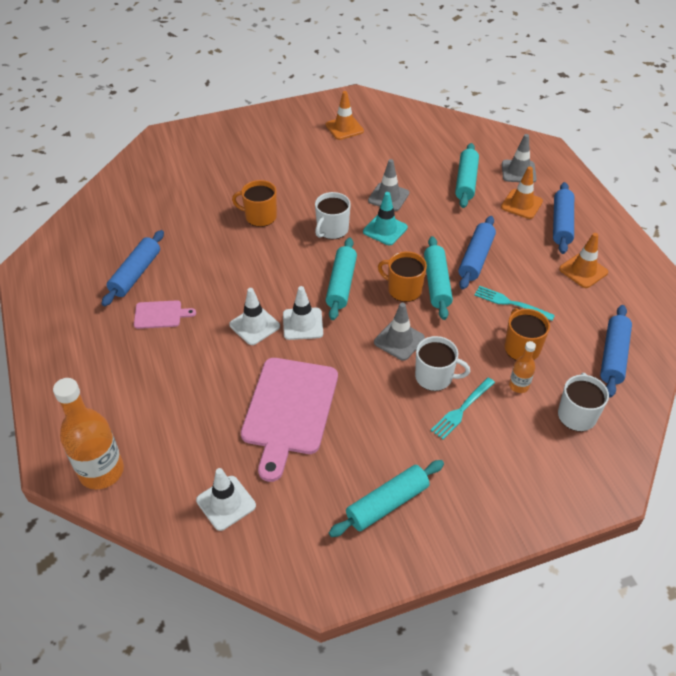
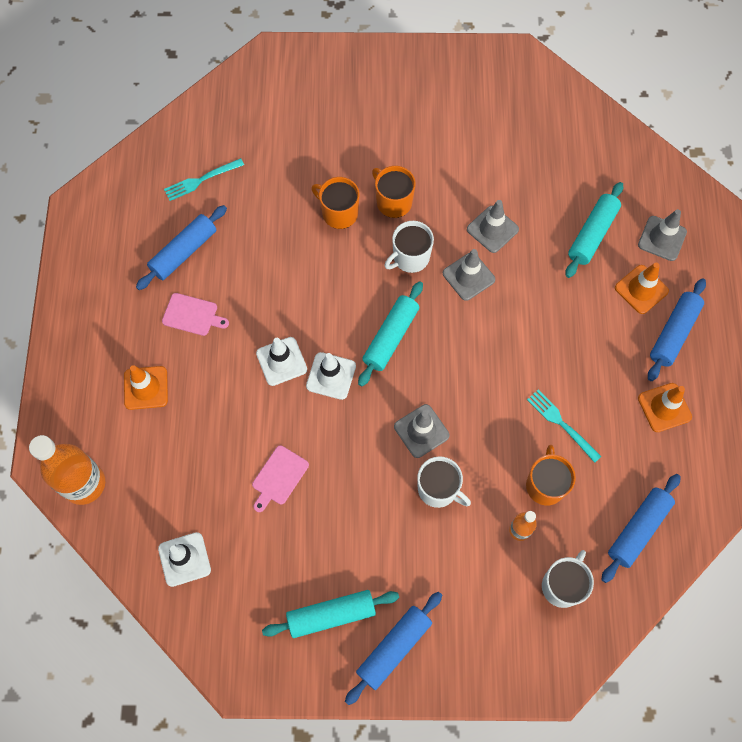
camera: 20 degrees right, 20 degrees up
(289, 410) = (279, 477): pink cutting board -> pink cutting board, size x0.47
(344, 128) = (485, 105): orange traffic cone -> orange traffic cone (146, 388)
(385, 230) = (468, 276): turquoise traffic cone -> grey traffic cone
(404, 289) = (454, 366): orange mug -> orange mug (393, 202)
(436, 283) = (493, 370): turquoise rolling pin -> none
(461, 410) = (448, 538): turquoise fork -> turquoise fork (201, 180)
(476, 258) = (552, 350): blue rolling pin -> blue rolling pin (394, 648)

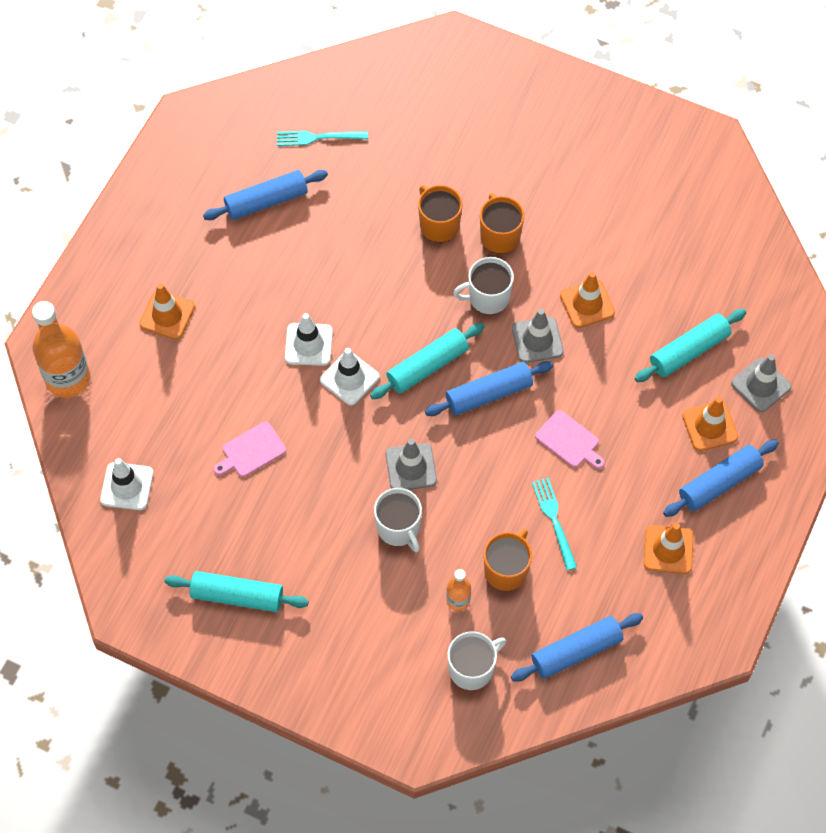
camera: 25 degrees right, 5 degrees down
(192, 315) = (245, 265): pink cutting board -> pink cutting board (569, 441)
(394, 648) = (280, 651): blue rolling pin -> blue rolling pin (488, 394)
(492, 229) = (587, 304): grey traffic cone -> orange traffic cone

